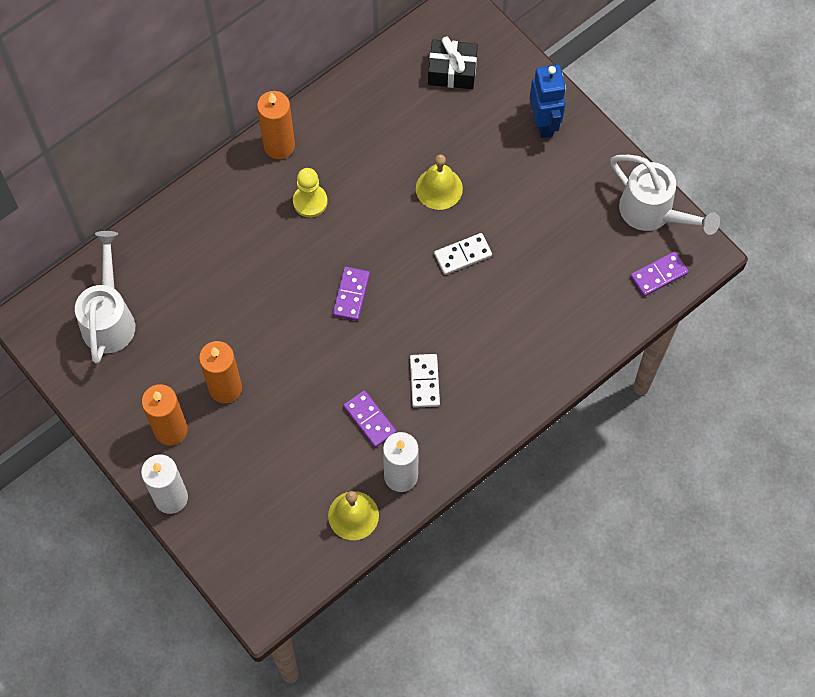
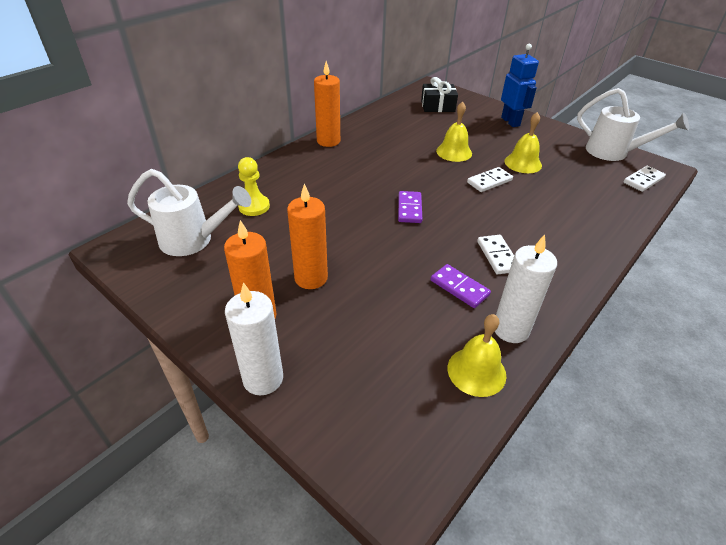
camera: 10 degrees left, 25 degrees down
(109, 318) = (194, 240): white watering can -> white watering can turned 105 degrees clockwise
(310, 202) = (359, 164): yellow pawn -> yellow pawn (254, 206)
(520, 222) = (523, 163): none -> yellow bell
(658, 275) = (643, 180): purple domino -> white domino

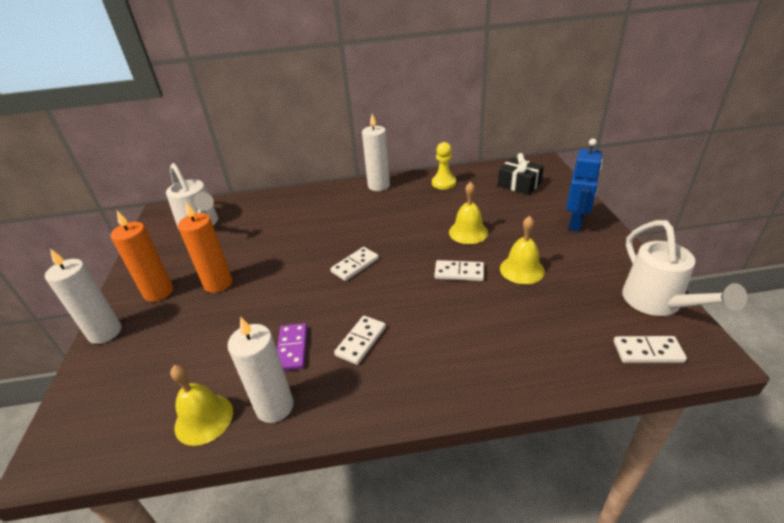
camera: 45 degrees right, 5 degrees down
(254, 206) = (261, 217): yellow pawn -> yellow pawn (443, 183)
(328, 141) = (379, 186): orange candle -> white candle
(409, 209) = (355, 265): purple domino -> white domino

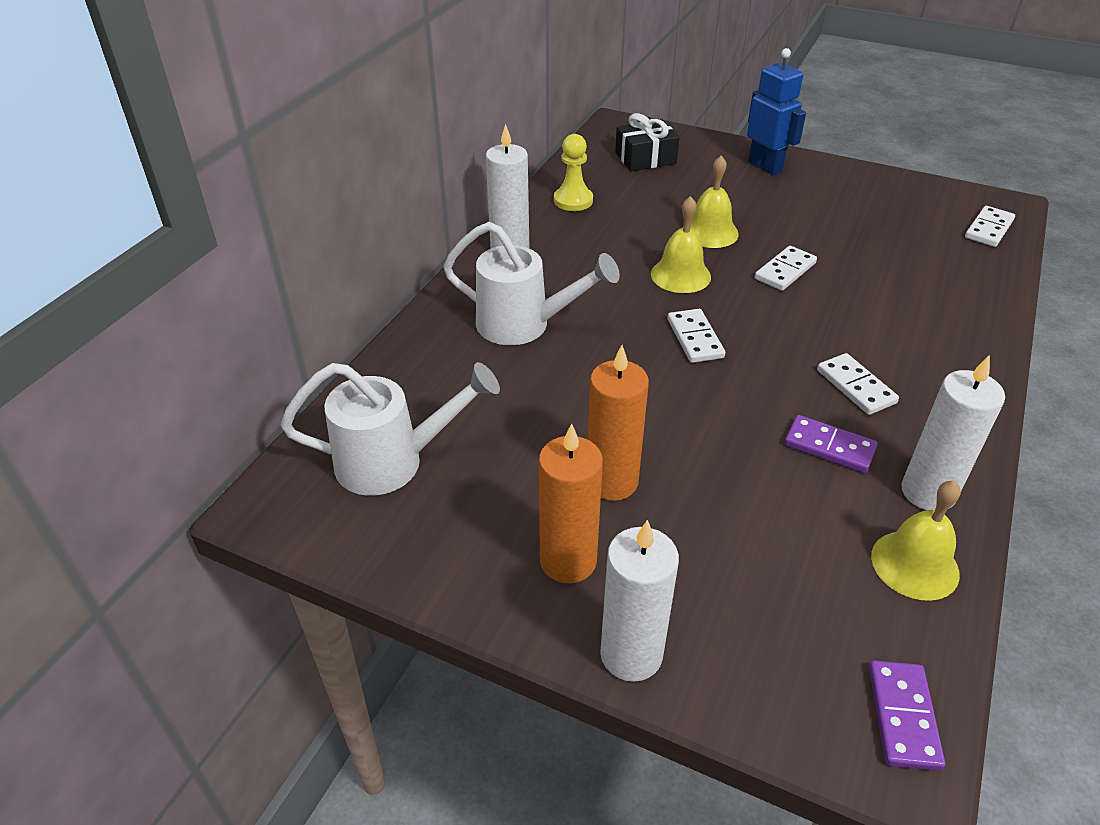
camera: 60 degrees left, 5 degrees up
(81, 447) = (902, 716): none -> purple domino
(522, 269) = (816, 232): yellow bell -> yellow bell (680, 275)
(657, 303) = (930, 192): white watering can -> white watering can (524, 325)

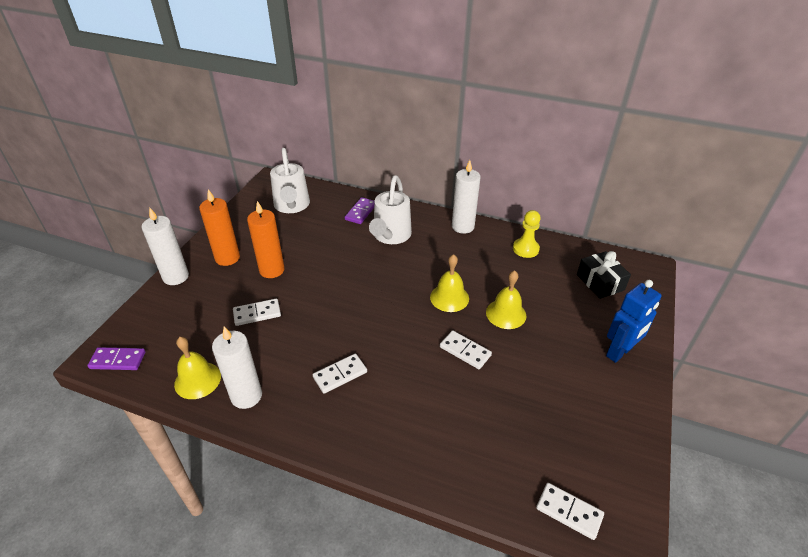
camera: 85 degrees right, 0 degrees up
(695, 338) = (384, 302): white domino -> white domino (257, 313)
(829, 447) = (287, 355): purple domino -> purple domino (361, 212)

